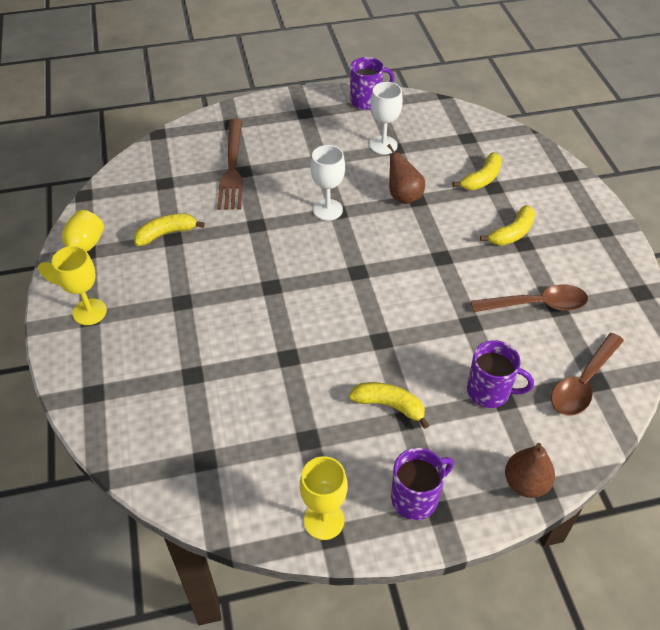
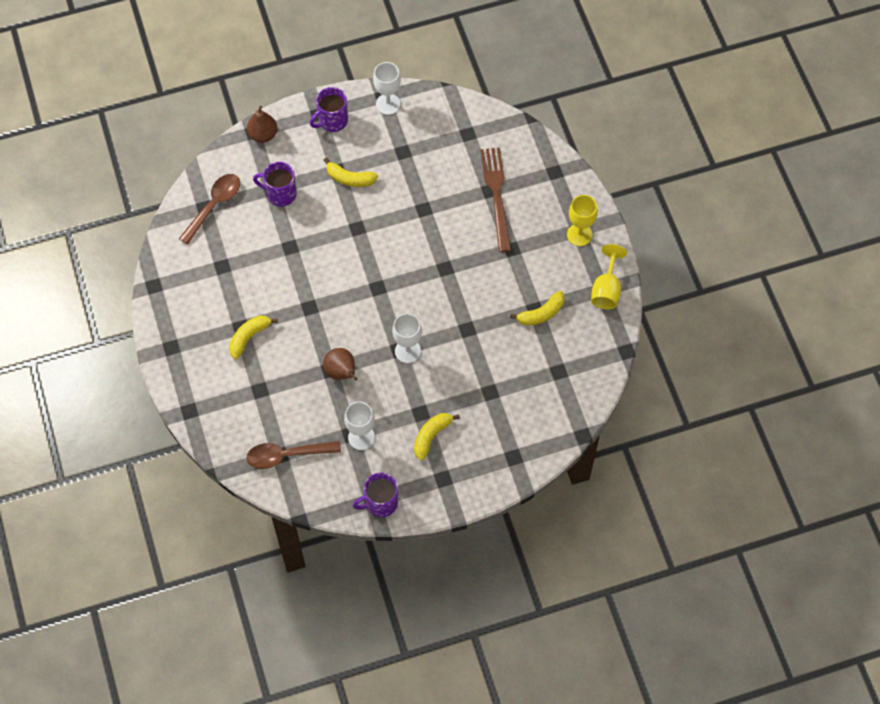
camera: 175 degrees right, 15 degrees up
(232, 167) = (501, 396): brown fork -> brown fork (496, 195)
(324, 520) = (388, 104): yellow goblet -> white goblet
(481, 179) = (270, 399): yellow banana -> yellow banana (431, 436)
(536, 304) = (238, 268): brown spoon -> brown spoon (287, 455)

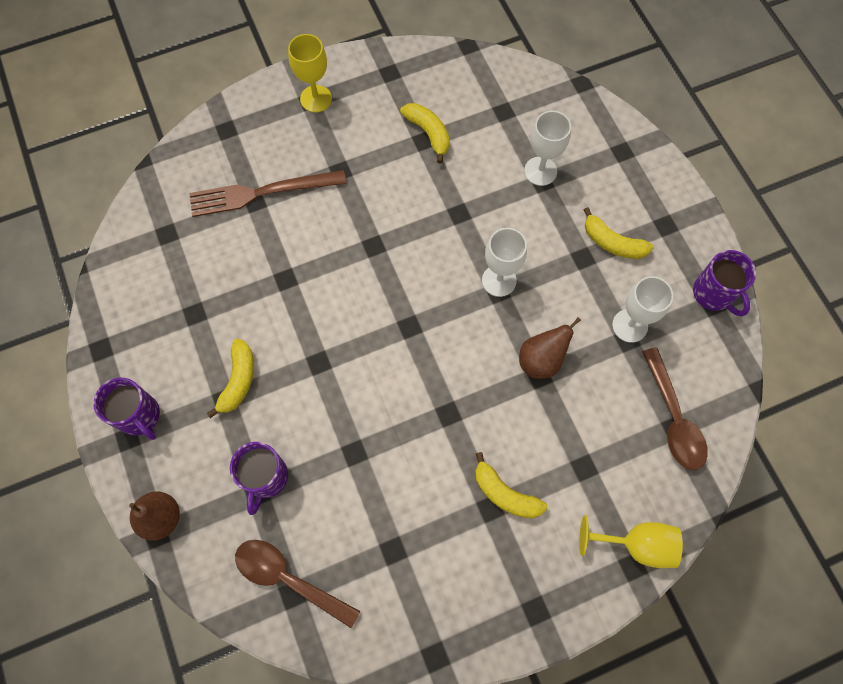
camera: 95 degrees left, 5 degrees up
(388, 104) = (114, 341): white goblet -> white goblet (540, 171)
(606, 289) = (389, 68): yellow goblet -> yellow goblet (636, 544)

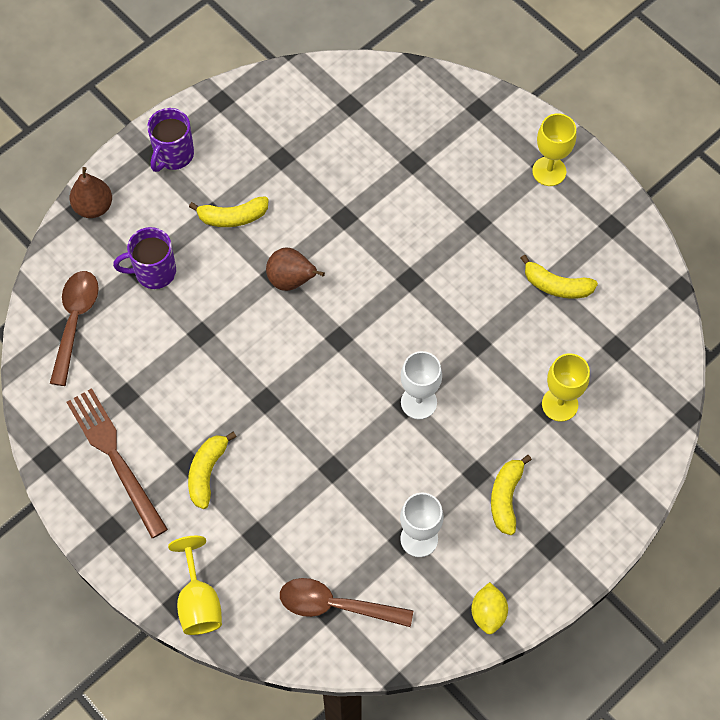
camera: 70 degrees right, 5 degrees down
(262, 193) = (424, 164): brown fork -> brown fork (115, 457)
(428, 133) = (556, 285): yellow banana -> yellow banana turned 75 degrees clockwise
(540, 171) = (560, 404): white goblet -> yellow goblet
(541, 360) = (349, 466): brown pear -> brown pear (291, 280)
(673, 418) = (336, 605): brown spoon -> brown spoon turned 45 degrees clockwise
(713, 294) = (488, 613): purple mug -> yellow lemon

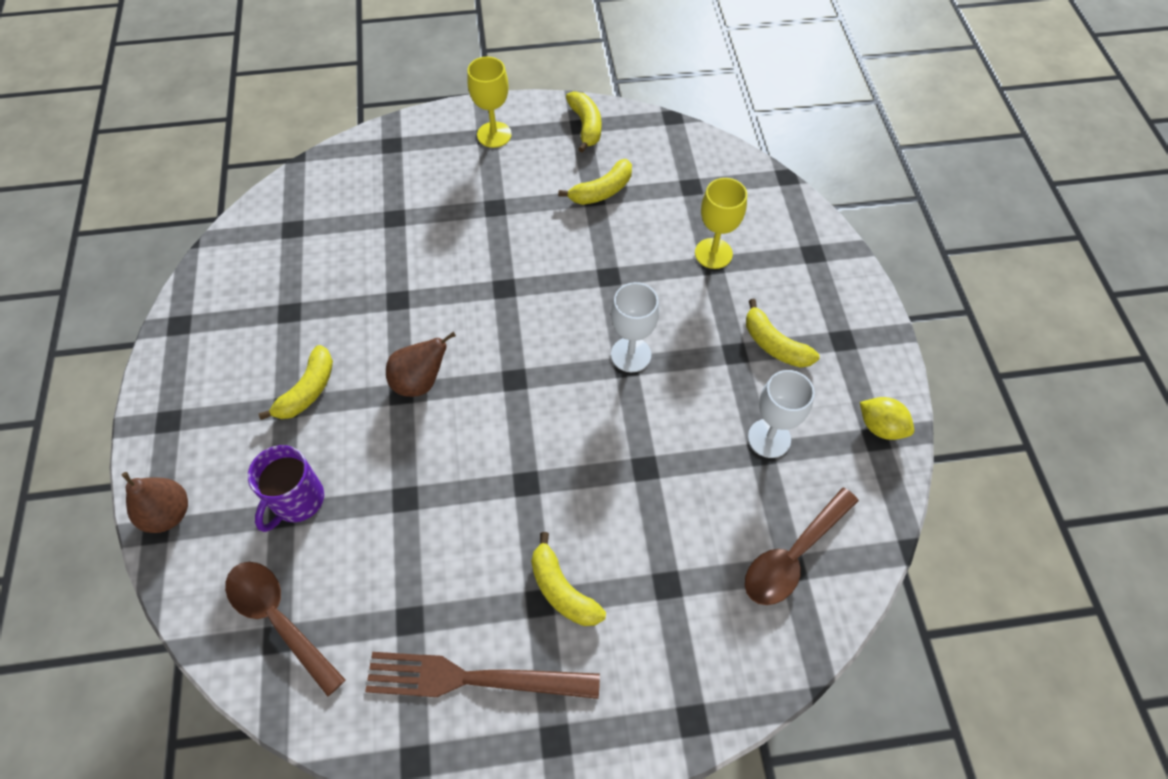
camera: 55 degrees left, 5 degrees down
(173, 155) = (190, 401): purple mug -> none
(198, 601) = (704, 694): yellow goblet -> none
(615, 230) = (586, 126): none -> yellow banana

